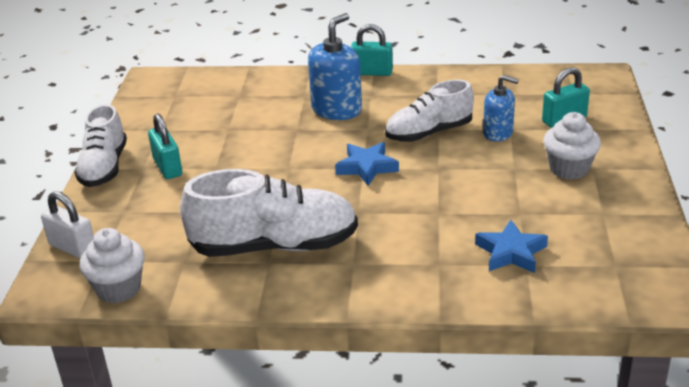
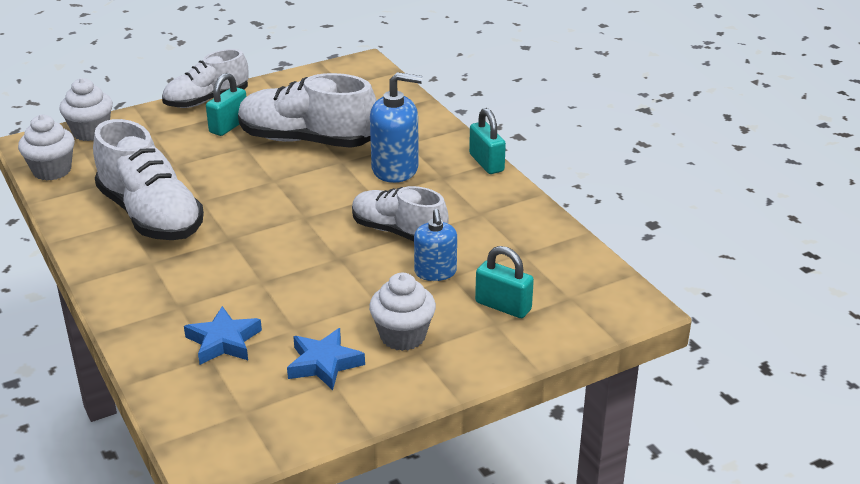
camera: 55 degrees right, 0 degrees up
(73, 248) = (91, 132): white padlock -> white cupcake
(244, 136) = (307, 140): none -> white shoe
(367, 167) = (307, 218): blue star -> blue star (324, 364)

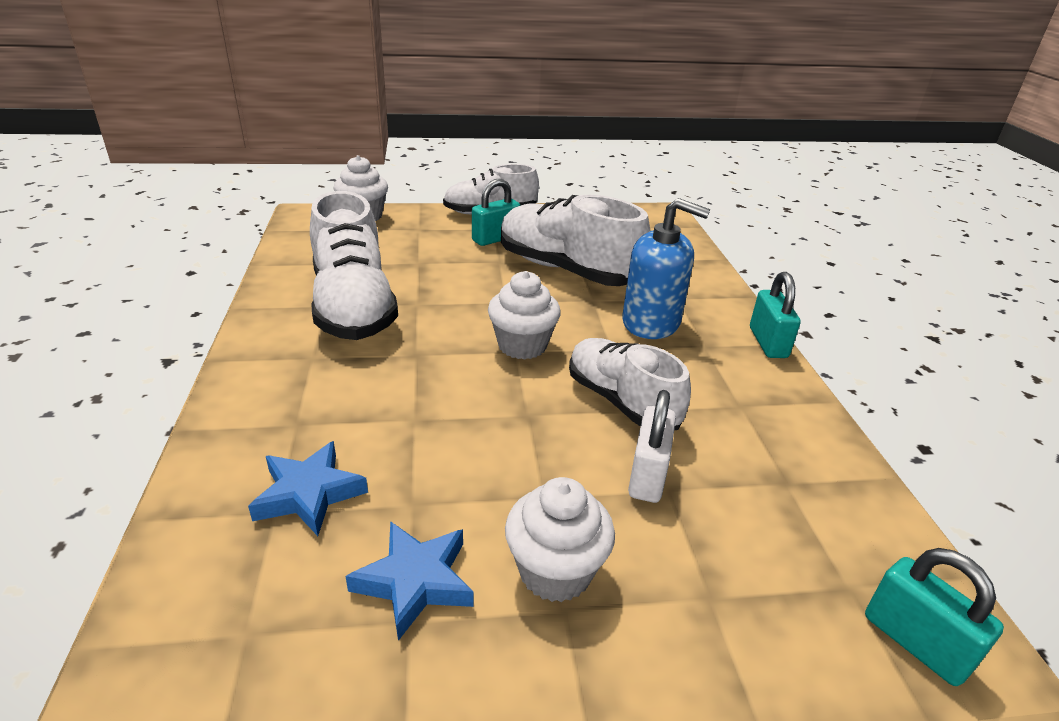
camera: 20 degrees right, 0 degrees up
(52, 170) = (299, 240): white cupcake -> white cupcake (522, 345)
(435, 272) = (648, 475): blue soap dispenser -> white padlock
(503, 306) = (732, 567): turquoise padlock -> turquoise padlock (915, 642)

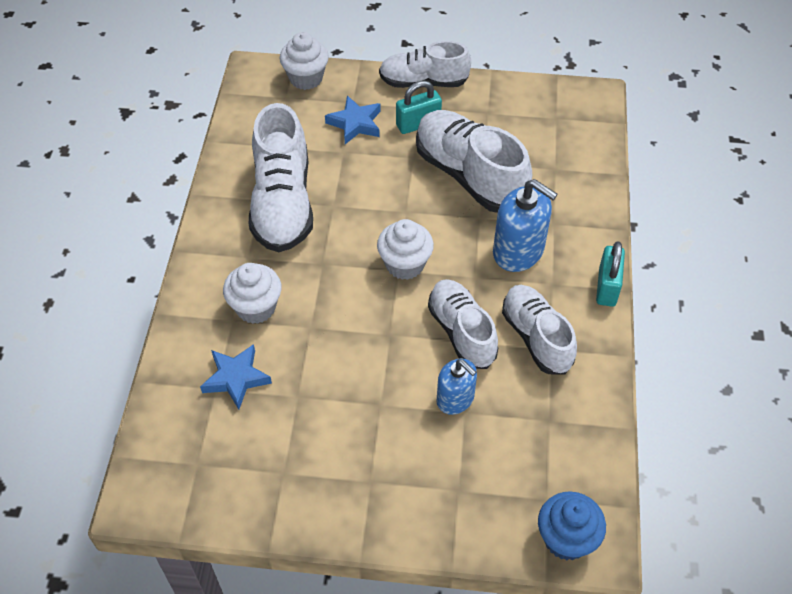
camera: 15 degrees right, 20 degrees up
(415, 582) = (290, 449): blue star -> blue star (355, 123)
(555, 571) = (372, 457): white cupcake -> white cupcake (256, 307)
(648, 475) = (455, 399): white padlock -> blue soap dispenser
(717, 396) = (536, 338): none -> white shoe
(915, 642) = (566, 539): turquoise padlock -> blue cupcake

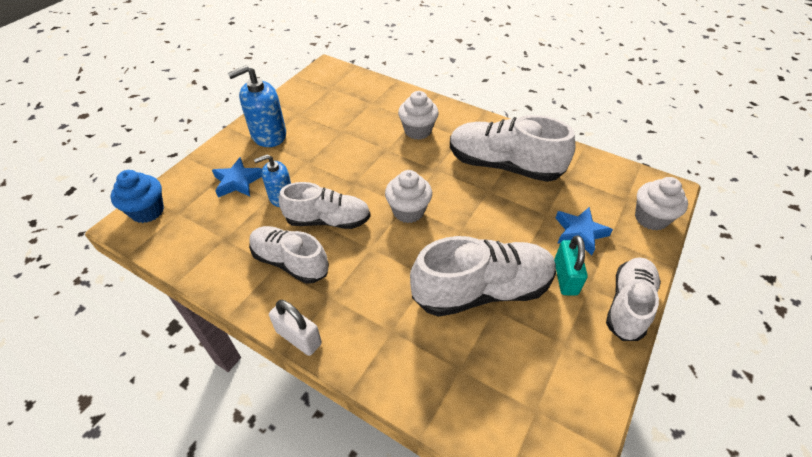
camera: 115 degrees right, 5 degrees down
(236, 378) = (372, 112): blue star -> blue star (238, 181)
(518, 251) = (377, 288): blue soap dispenser -> blue soap dispenser (268, 135)
(536, 338) = (290, 262): white shoe -> white shoe turned 150 degrees counterclockwise
(607, 287) = (298, 337): turquoise padlock -> white padlock

